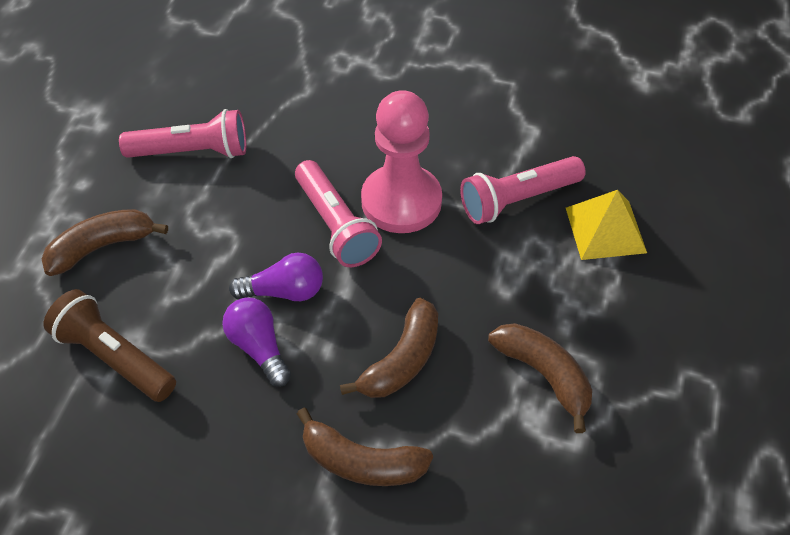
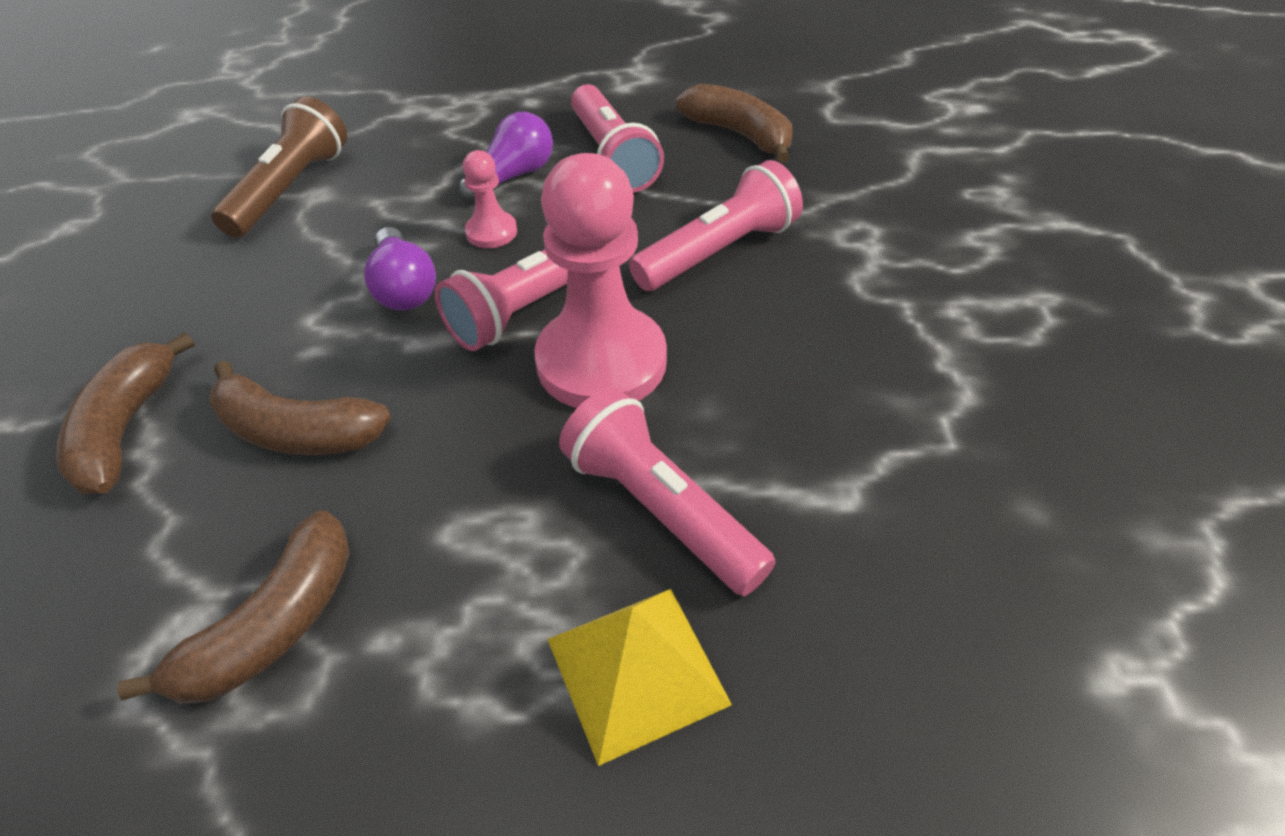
camera: 75 degrees right, 5 degrees down
(102, 247) = (443, 138): brown banana -> brown banana (739, 134)
(245, 234) = (491, 232): none -> pink pawn
(258, 348) = (311, 289): purple light bulb -> purple light bulb (513, 176)
(327, 125) = (718, 252): none -> pink flashlight

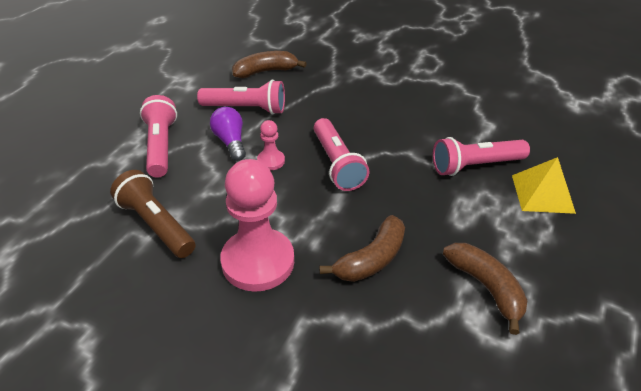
camera: 65 degrees left, 5 degrees down
(126, 429) = (326, 328): brown banana -> none
(404, 288) = (290, 200): purple light bulb -> none
(601, 362) = (387, 155): pink pawn -> pink pawn (258, 261)
(718, 252) = (342, 105): pink flashlight -> pink flashlight (161, 146)

